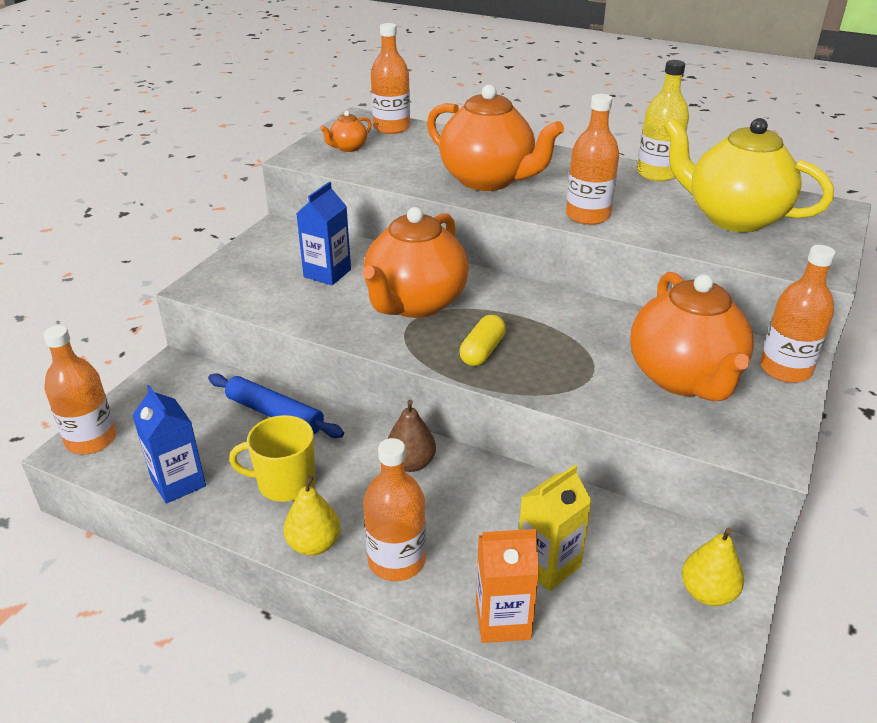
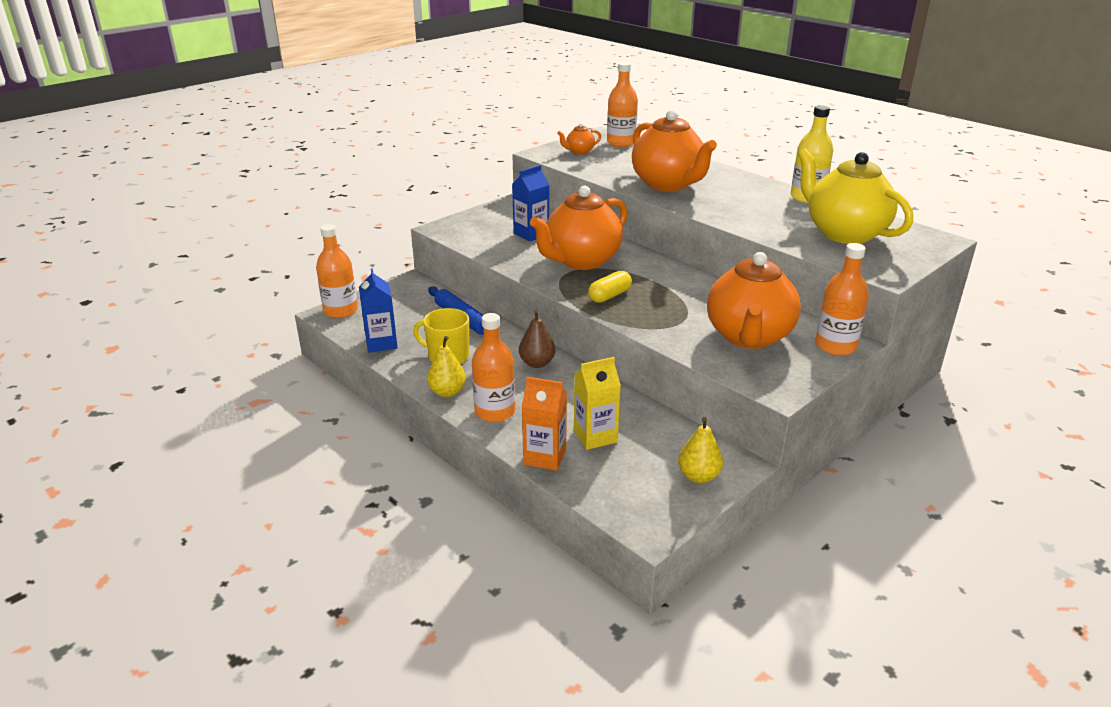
camera: 20 degrees right, 5 degrees down
(588, 215) = (726, 216): orange bottle -> none

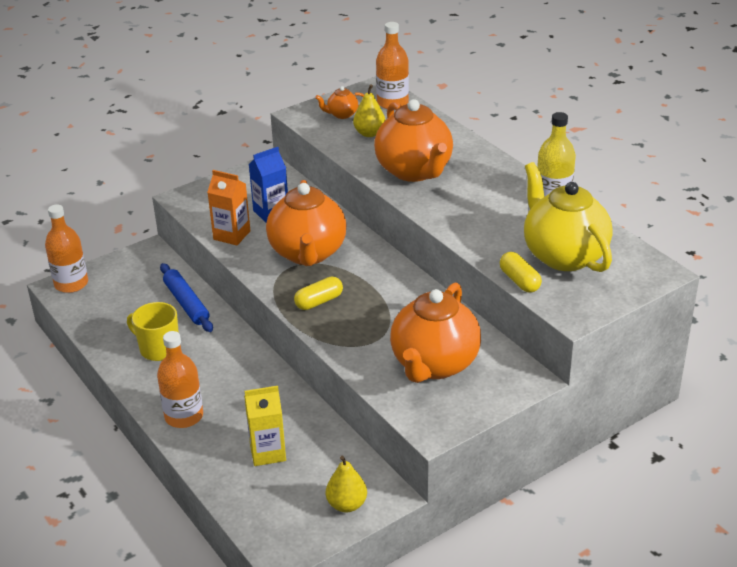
camera: 10 degrees right, 5 degrees up
(381, 343) = (100, 327): blue carton -> none
(447, 392) = (146, 390): yellow pear -> yellow pear (369, 133)
(537, 363) = (242, 364): brown pear -> none
(545, 457) = (213, 470): orange carton -> orange carton (232, 235)
(581, 261) = (308, 253): orange teapot -> orange teapot turned 60 degrees counterclockwise
(816, 253) = (519, 281): none -> yellow capsule
(835, 346) = (514, 383): orange bottle -> none

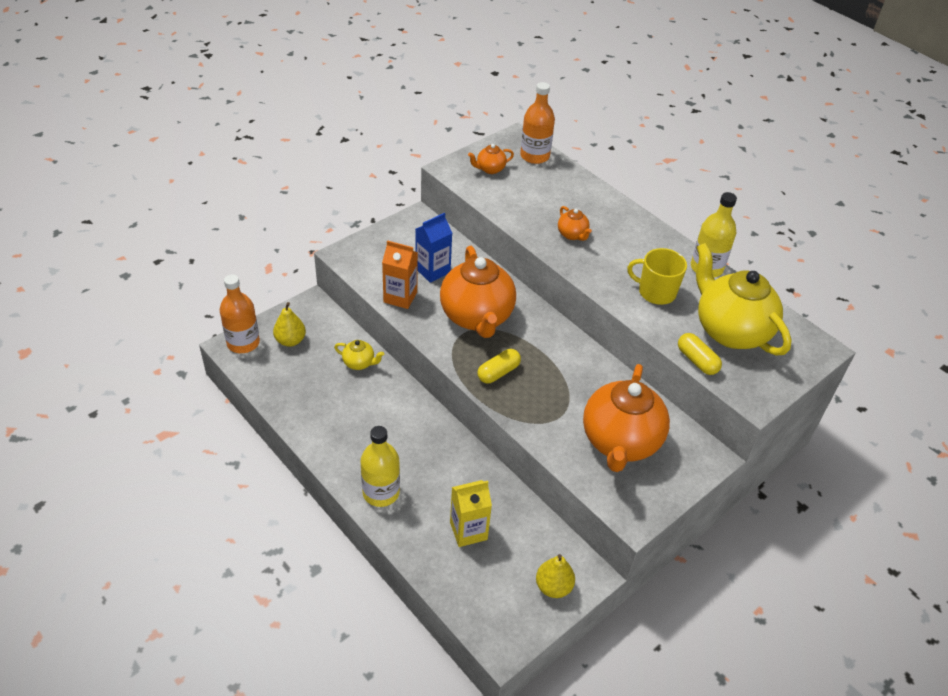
camera: 10 degrees left, 10 degrees up
(158, 349) = (342, 416): yellow mug -> yellow mug (656, 292)
(184, 416) = (381, 492): orange bottle -> yellow bottle
(186, 303) = (359, 363): blue rolling pin -> yellow teapot
(369, 133) = (520, 191): yellow pear -> yellow pear (290, 340)
(415, 171) = (572, 235): orange teapot -> orange teapot, size x0.43

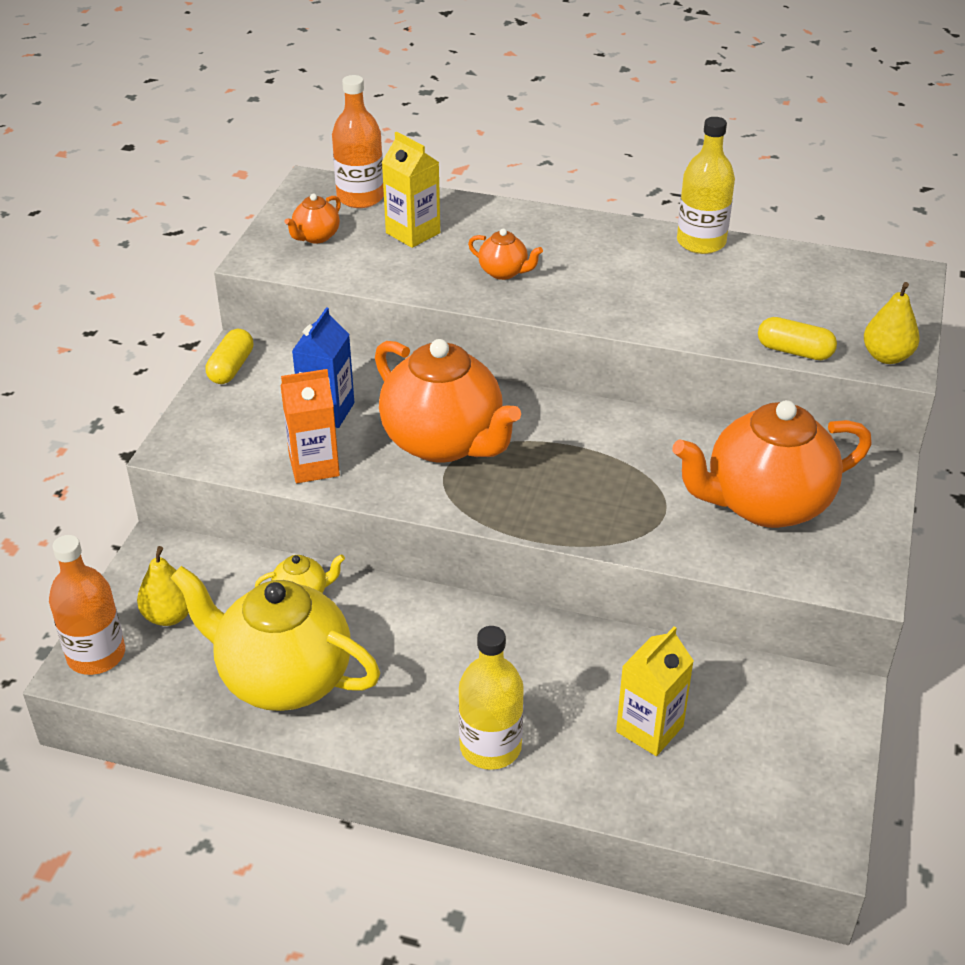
camera: 30 degrees left, 5 degrees down
(498, 372) = (538, 497): yellow capsule -> yellow capsule (231, 368)
(544, 189) = (413, 233): none -> yellow carton
(553, 587) = (814, 735): yellow pear -> yellow pear (886, 356)
(620, 442) = (765, 504): orange teapot -> orange teapot turned 90 degrees clockwise
(656, 292) = (671, 295): yellow mug -> none
(730, 330) = (796, 300): yellow teapot -> yellow teapot (282, 678)

